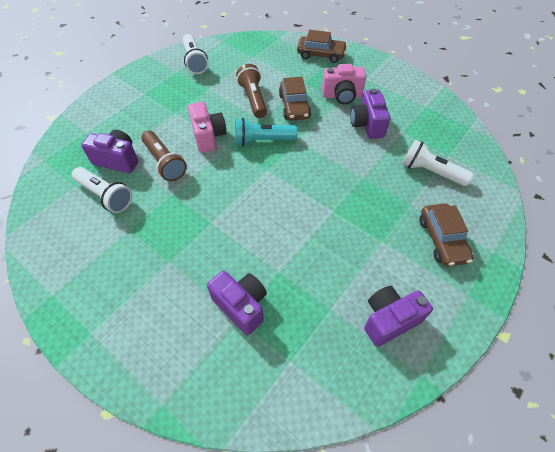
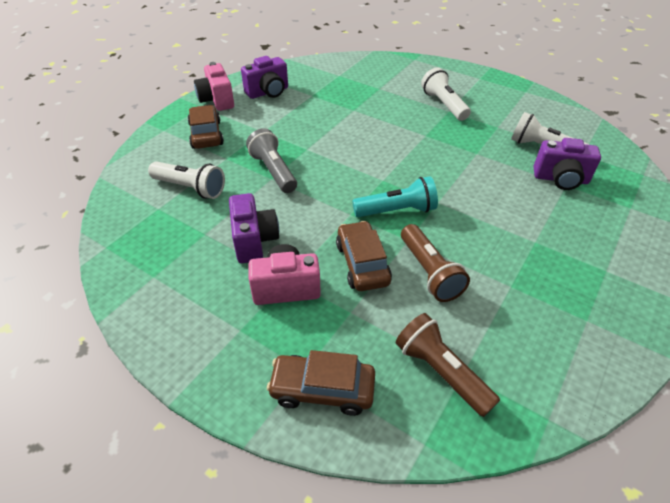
camera: 175 degrees right, 10 degrees down
(165, 162) = (504, 180): brown flashlight -> brown flashlight (441, 372)
(194, 61) = (572, 350): white flashlight -> white flashlight (444, 105)
(208, 136) = (469, 211): pink camera -> pink camera (217, 100)
(241, 306) = (379, 93): purple camera -> none
(362, 185) = (273, 171): none -> grey flashlight

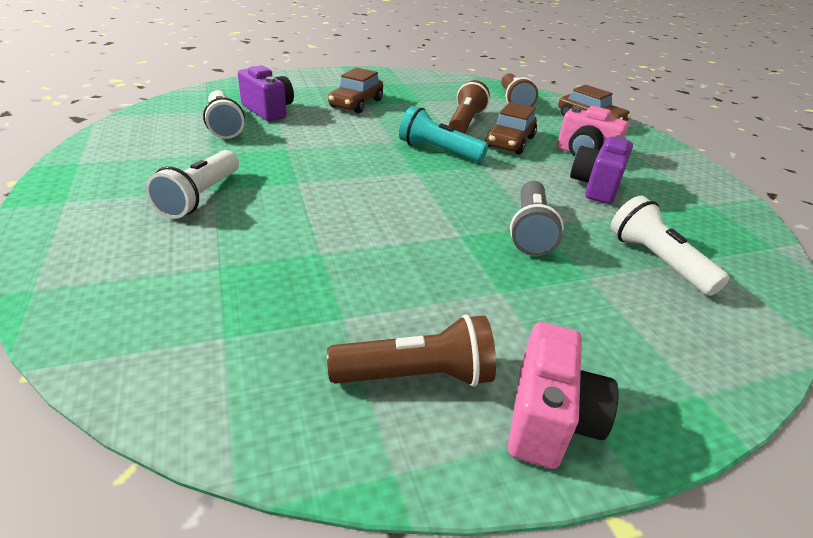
camera: 145 degrees left, 10 degrees down
(206, 135) = (607, 335): brown car -> brown car (356, 103)
(268, 92) = (416, 375): purple camera -> brown flashlight

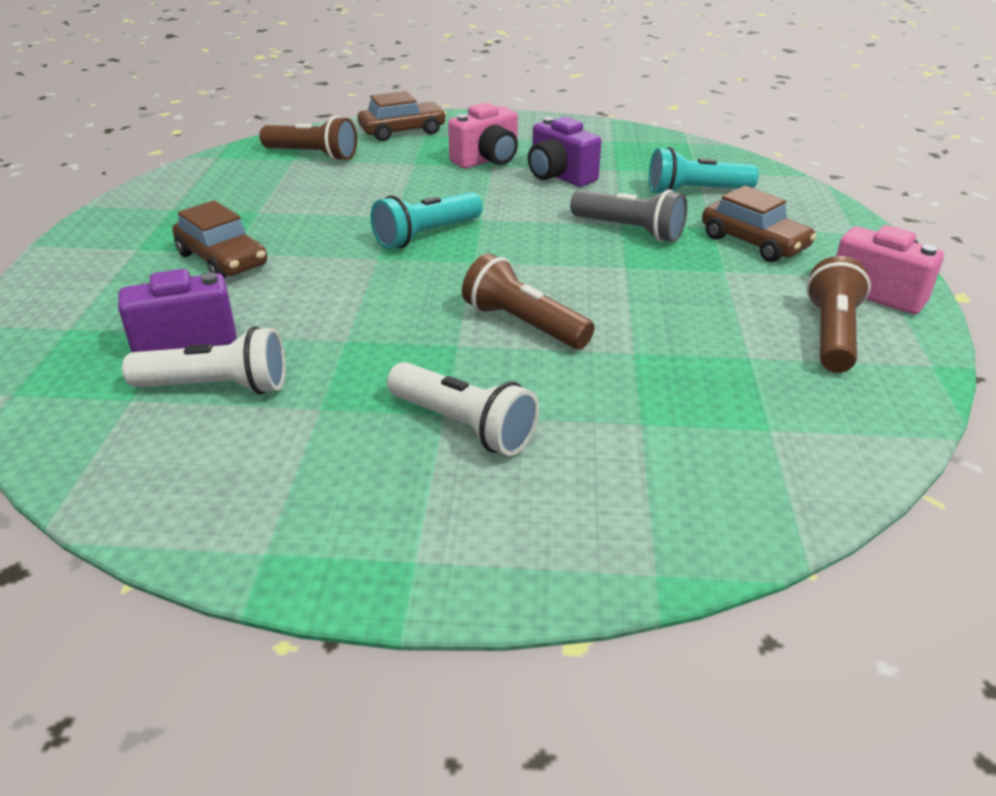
camera: 65 degrees left, 0 degrees up
(465, 122) = (353, 199): brown flashlight -> brown flashlight (523, 324)
(510, 142) = (430, 189): brown car -> brown car (754, 242)
(657, 261) = (696, 192): white flashlight -> turquoise flashlight

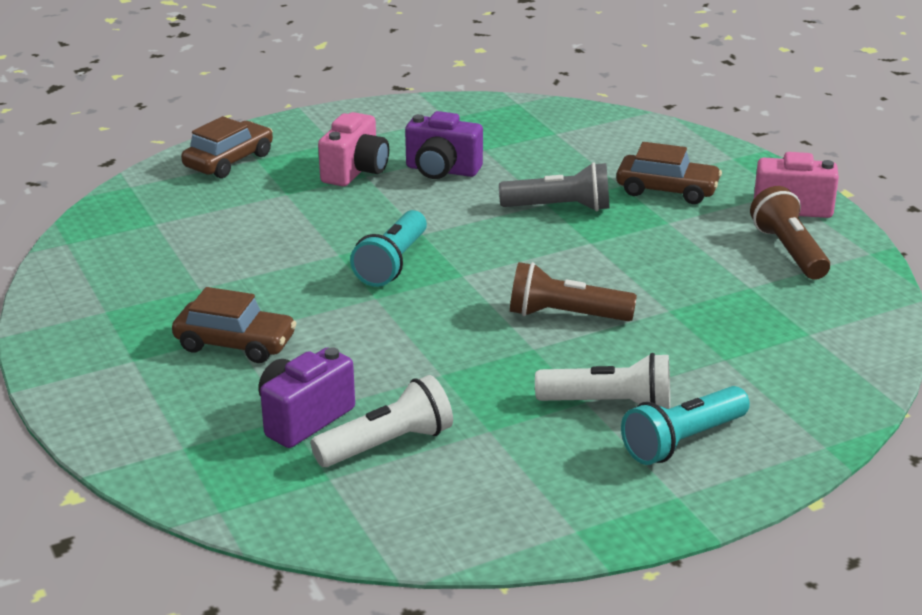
camera: 30 degrees left, 5 degrees down
(313, 155) = (171, 213): brown flashlight -> none
(696, 192) = (576, 154): turquoise flashlight -> turquoise flashlight (683, 441)

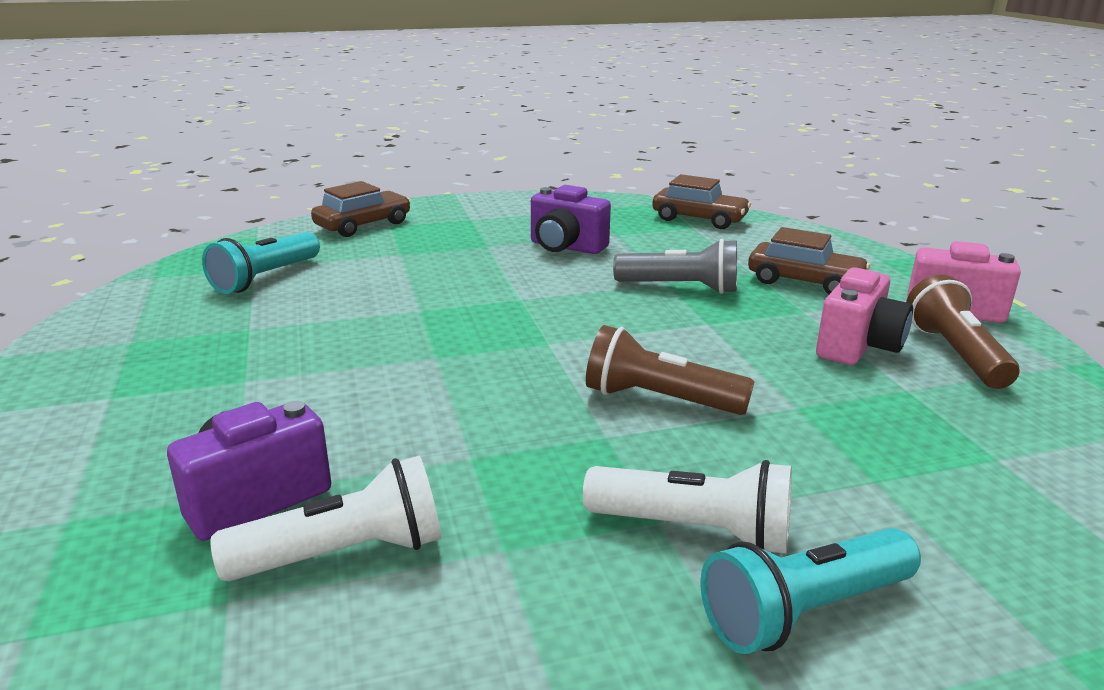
camera: 10 degrees right, 5 degrees down
(235, 343) = (241, 391): brown car -> brown car (699, 219)
(355, 171) = (479, 241): pink camera -> pink camera (858, 346)
(392, 263) = (473, 324): turquoise flashlight -> turquoise flashlight (265, 278)

